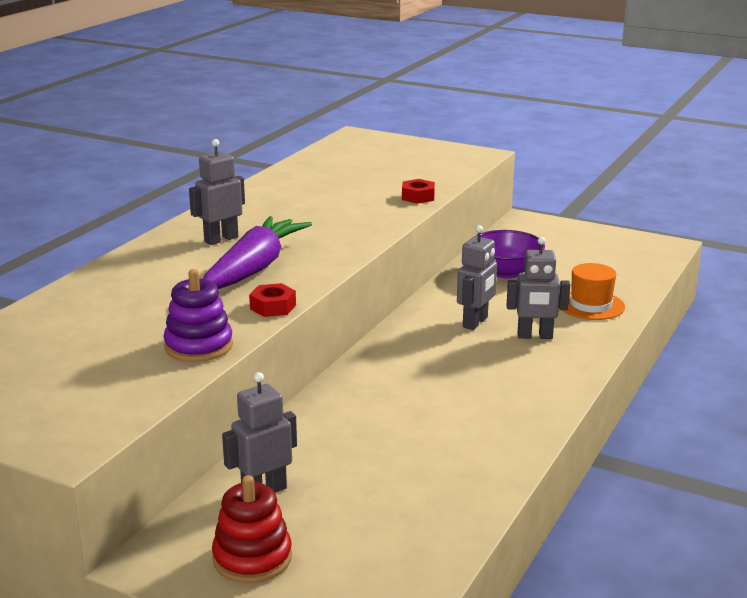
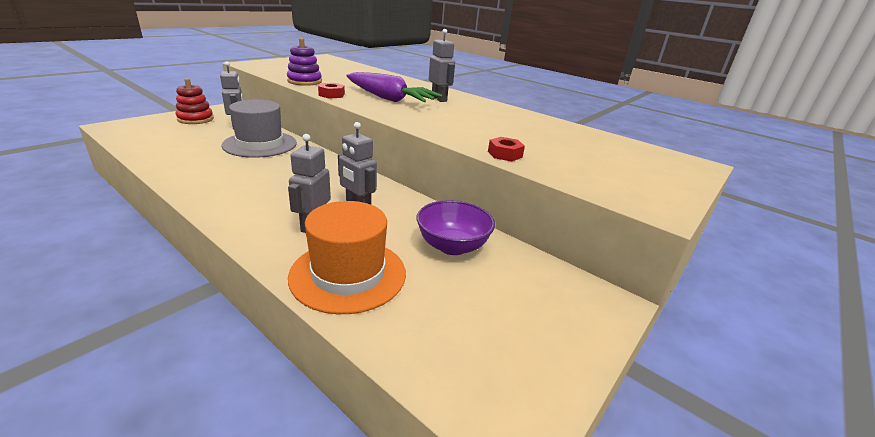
camera: 100 degrees right, 5 degrees up
(339, 437) = (260, 144): none -> grey hat
(591, 305) = (348, 274): orange hat -> orange hat, size x1.56

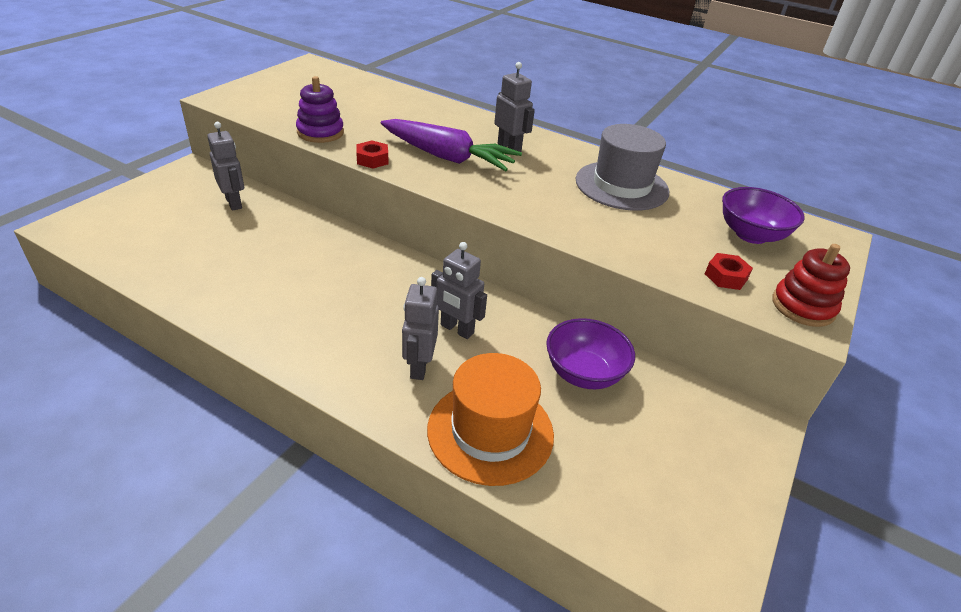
camera: 10 degrees left, 10 degrees up
(195, 119) = (168, 196): red stacking toy -> red stacking toy (803, 307)
(260, 144) = (283, 235): grey hat -> grey hat (621, 186)
(505, 154) = (628, 253): red nut -> red nut (726, 277)
(619, 155) = (751, 235): none -> purple bowl

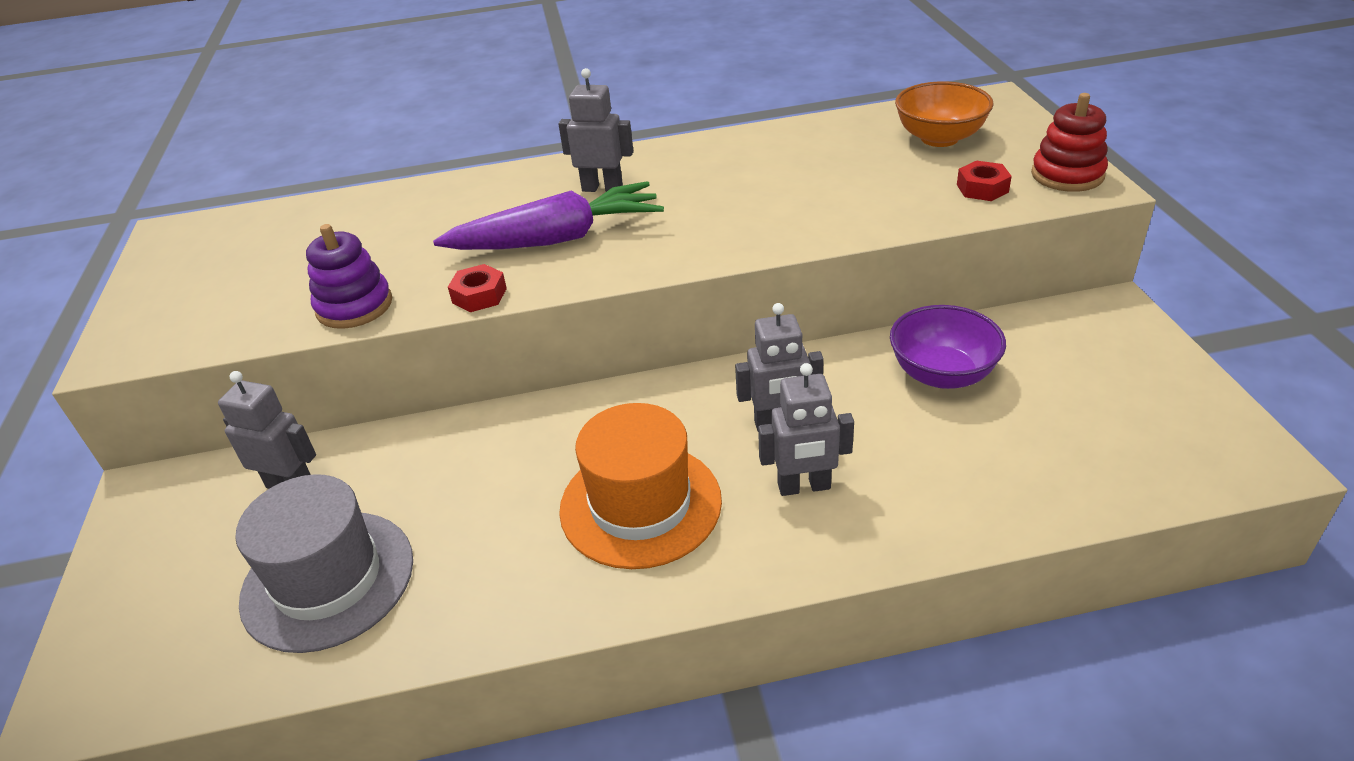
camera: 35 degrees left, 0 degrees up
(419, 366) = (804, 487): grey robot -> grey robot turned 60 degrees counterclockwise
(490, 431) = (954, 489): orange hat -> orange hat (640, 504)
(621, 186) = (770, 160): grey hat -> grey hat (328, 579)
(751, 235) = (939, 138): purple bowl -> orange bowl

